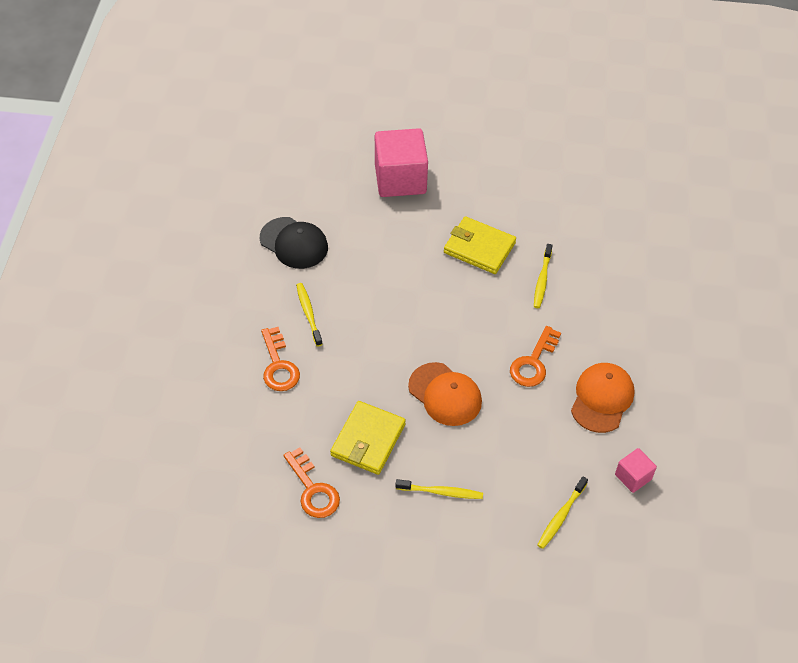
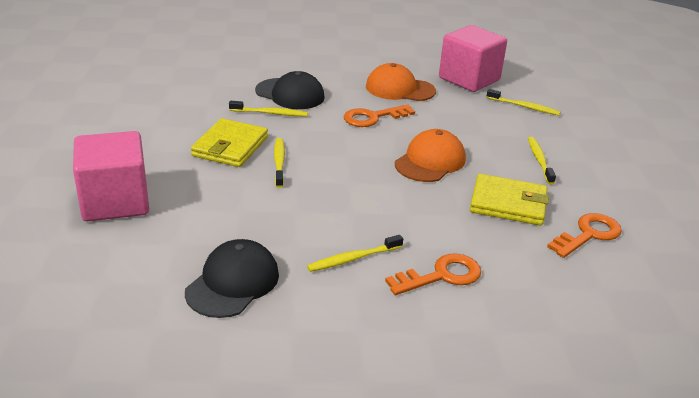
camera: 100 degrees left, 20 degrees down
(450, 280) = (279, 162): none -> yellow toothbrush
(533, 362) = (373, 117): orange key -> orange key turned 135 degrees clockwise
(584, 299) = (290, 94): none -> black cap
(633, 477) = (469, 79): pink cube -> pink cube, size x2.06

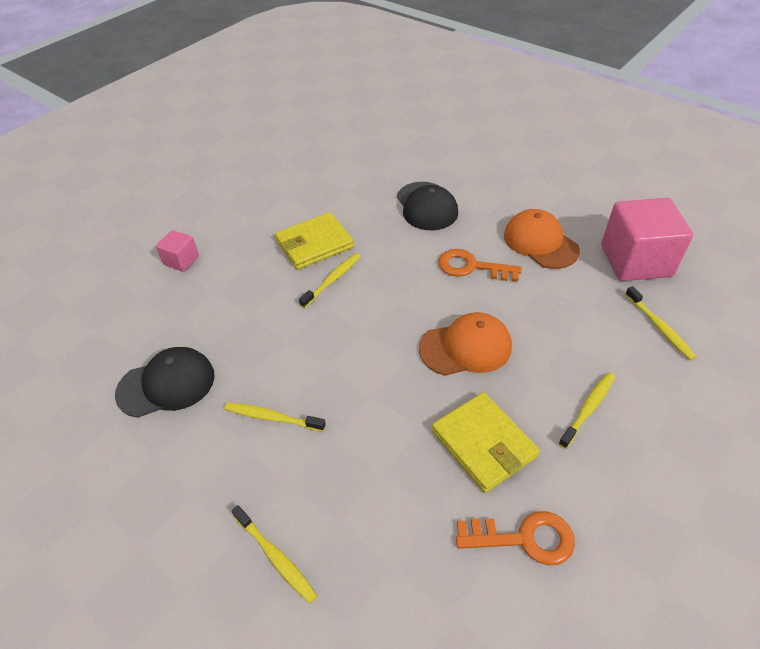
camera: 45 degrees right, 15 degrees up
(115, 202) = (181, 260): pink cube -> pink cube, size x0.48
(270, 113) = (385, 221): yellow toothbrush -> yellow toothbrush (275, 557)
(441, 276) = (319, 485): orange key -> none

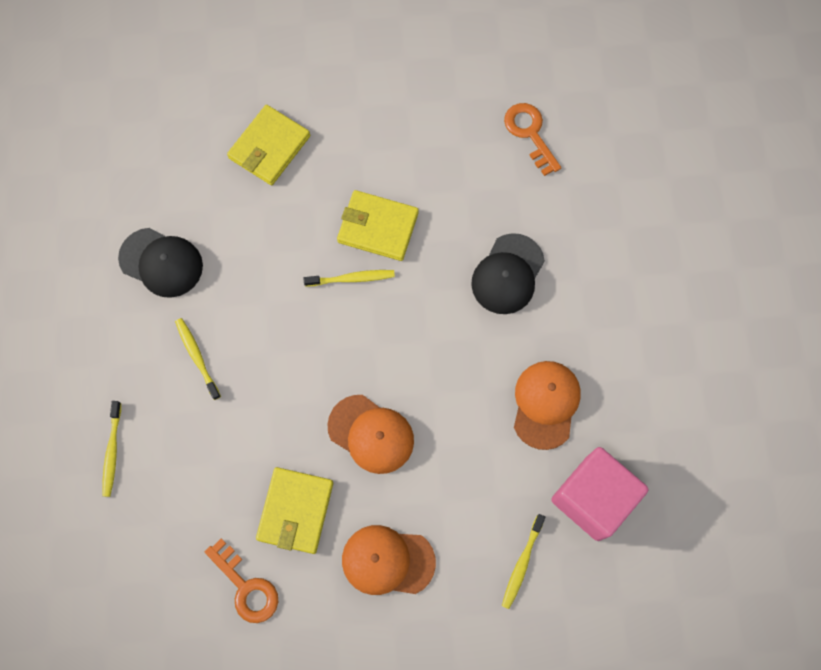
camera: 45 degrees right, 25 degrees up
(181, 260) = (269, 147): pink cube -> yellow wallet
(471, 267) = (463, 372): orange key -> orange key (530, 133)
(588, 408) = (387, 561): yellow toothbrush -> orange cap

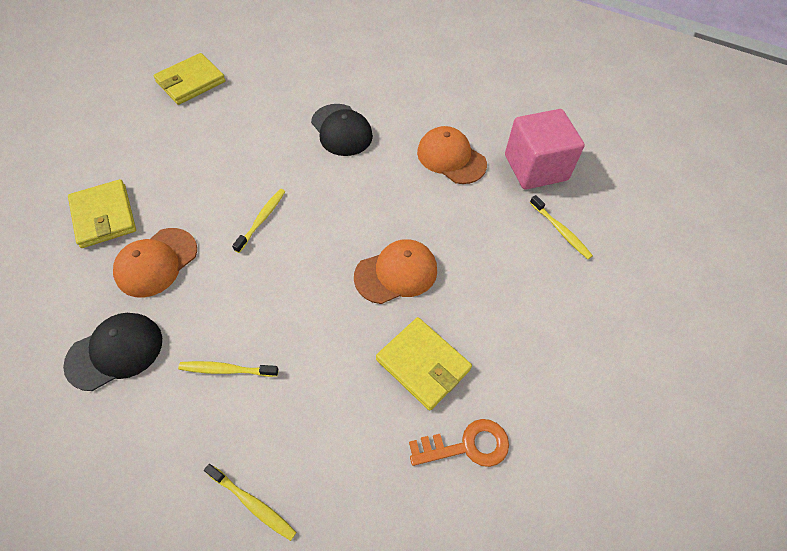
camera: 60 degrees left, 15 degrees down
(378, 227) = (238, 182): yellow wallet -> yellow wallet (191, 82)
(387, 561) = (508, 317): orange cap -> orange cap (156, 262)
(530, 133) = (255, 70): orange key -> none

